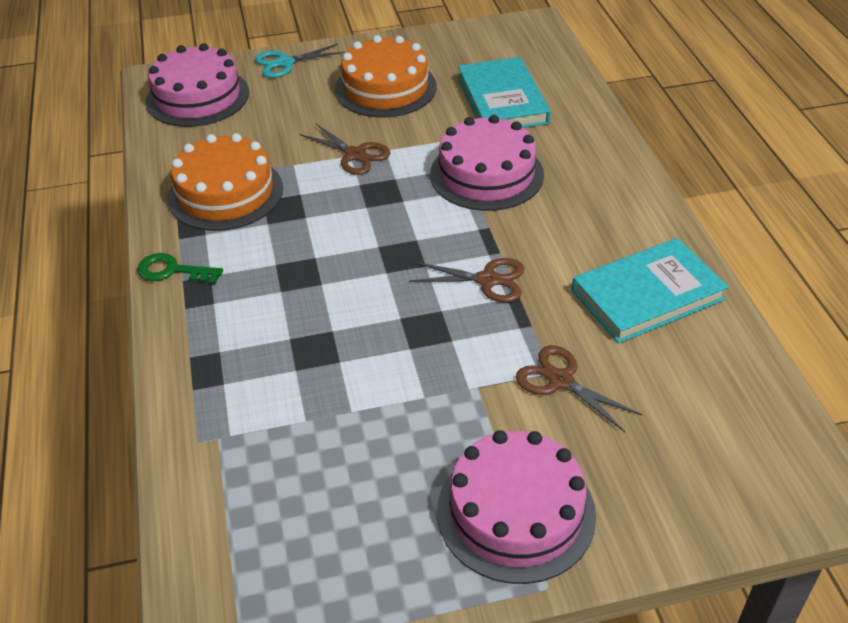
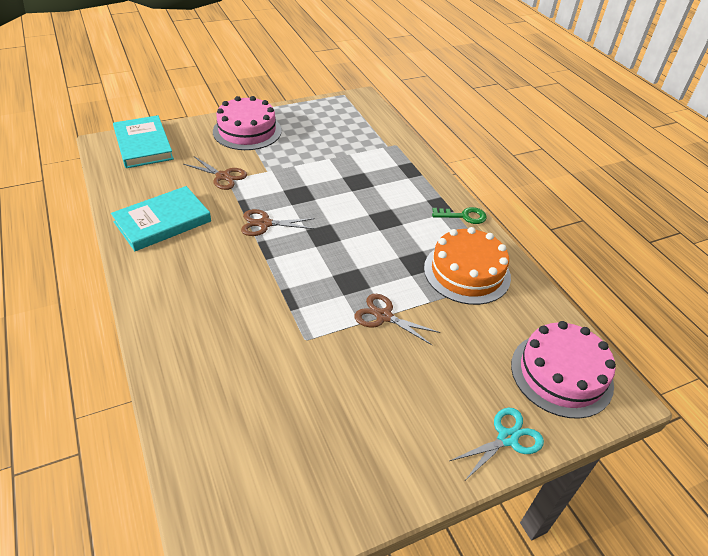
camera: 165 degrees right, 0 degrees up
(385, 88) = (383, 406): orange cake -> none
(486, 174) = (270, 305): pink cake -> none
(502, 100) = (259, 399): turquoise book -> turquoise book (143, 145)

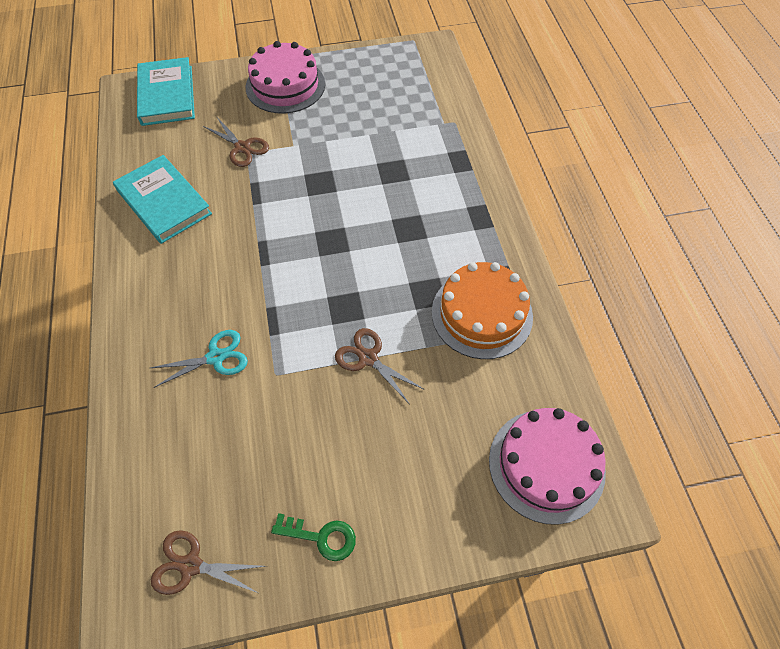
camera: 15 degrees right, 15 degrees up
(162, 221) = (164, 202): turquoise book -> turquoise book turned 75 degrees clockwise
(265, 224) = (271, 218): brown scissors -> brown scissors (191, 565)
(463, 216) = (504, 235): green key -> green key (321, 537)
(507, 438) = (456, 533): turquoise scissors -> turquoise scissors (216, 357)

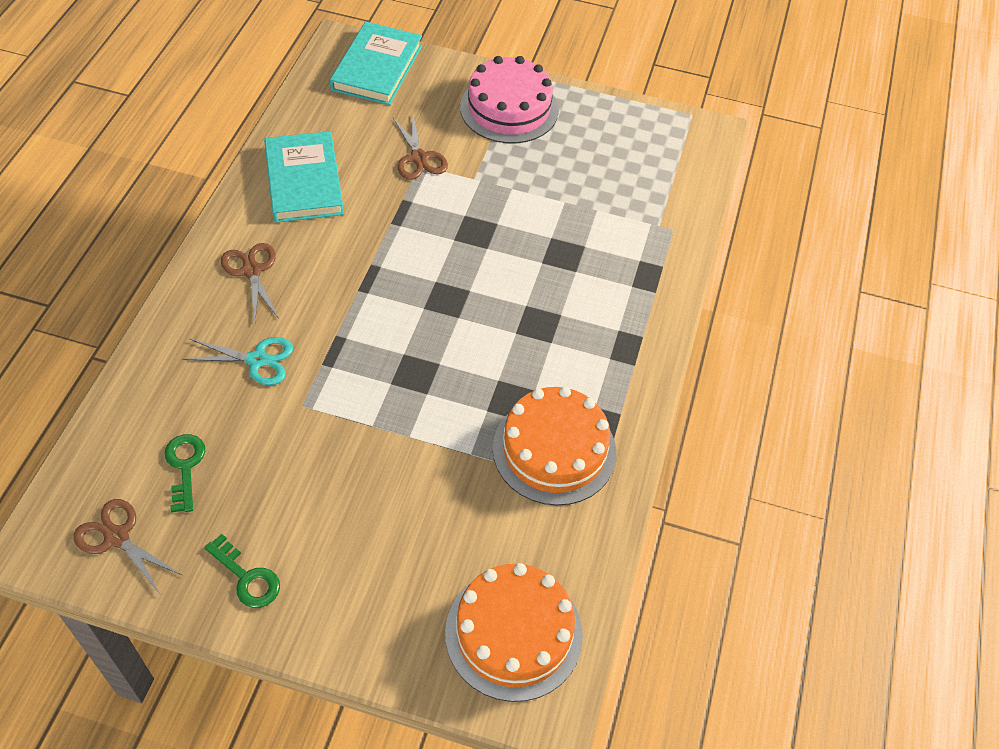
camera: 25 degrees right, 5 degrees down
(211, 474) = (185, 467): none -> green key
(368, 358) = (404, 435): brown scissors -> brown scissors (251, 271)
(546, 465) = (513, 633): pink cake -> orange cake

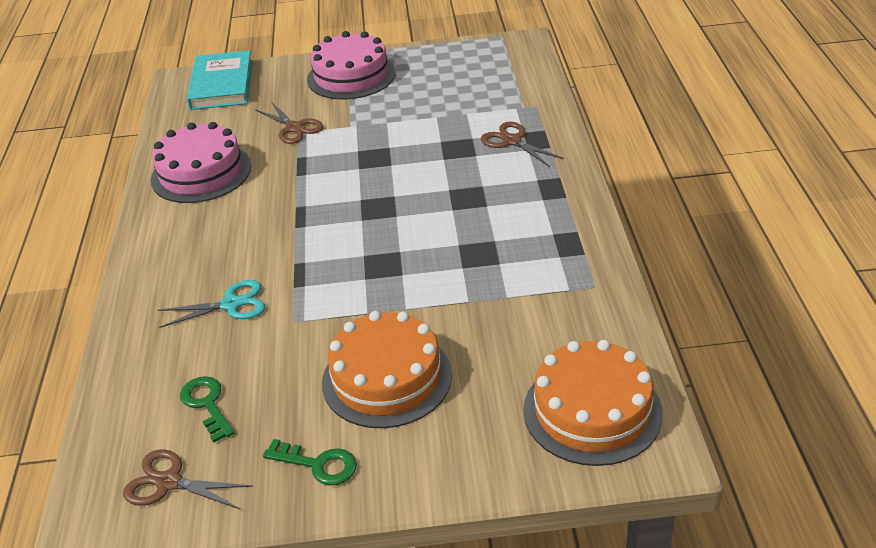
camera: 15 degrees left, 15 degrees down
(251, 271) = (189, 246): brown scissors -> brown scissors (512, 141)
(304, 181) = (201, 173): turquoise book -> pink cake
(554, 450) = (538, 273): orange cake -> orange cake (387, 378)

